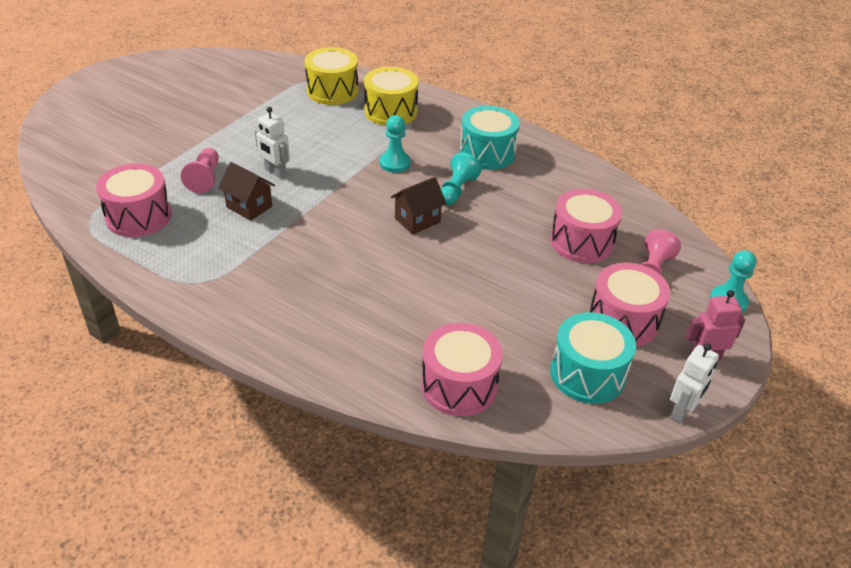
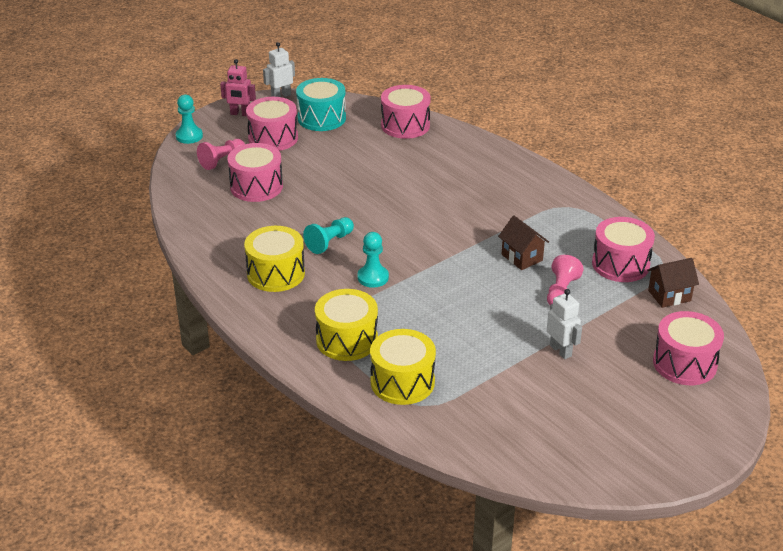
camera: 160 degrees left, 5 degrees down
(91, 134) = (684, 363): none -> pink drum
(275, 172) = (492, 287): white robot -> white robot (560, 351)
(417, 220) = (379, 223): brown house -> brown house (669, 296)
(487, 153) = (276, 273): turquoise drum -> yellow drum

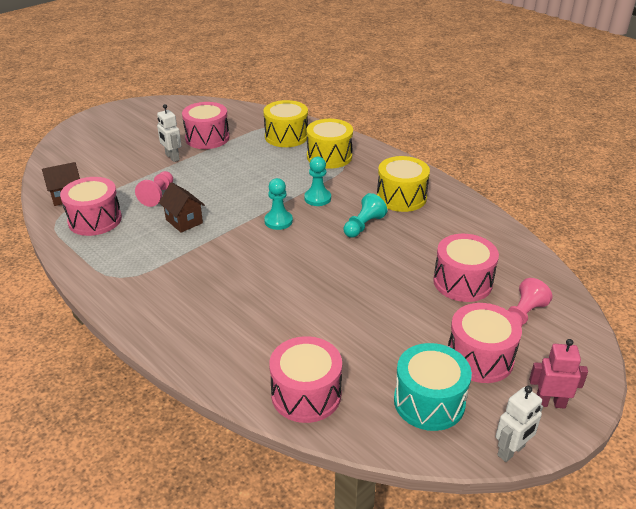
camera: 175 degrees right, 0 degrees up
(189, 136) = (590, 353): turquoise pawn -> turquoise pawn (278, 221)
(684, 363) = (85, 154): pink drum -> pink drum (207, 138)

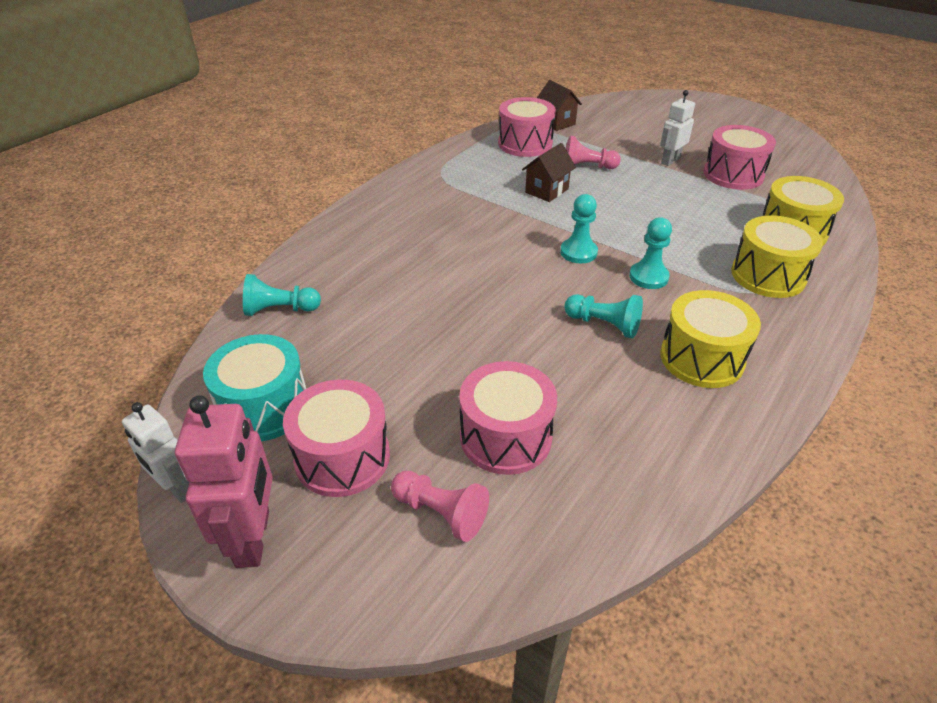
camera: 80 degrees right, 5 degrees up
(306, 394) = (280, 310): pink drum -> turquoise pawn
(550, 403) = (254, 538): pink robot -> pink robot, size x1.55

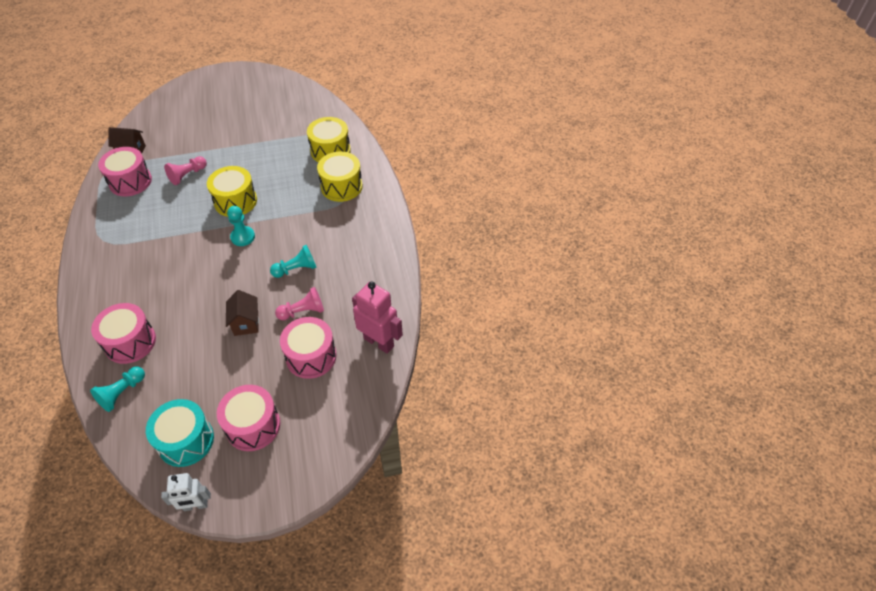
camera: 50 degrees left, 10 degrees up
(254, 538) = (258, 487): pink robot -> pink robot (379, 342)
(441, 513) = (320, 408): pink pawn -> pink pawn (303, 311)
(546, 191) = (182, 208): brown house -> brown house (246, 323)
(648, 277) = (290, 227): turquoise pawn -> none
(670, 161) = (229, 140): white robot -> none
(701, 358) = (352, 254): yellow drum -> yellow drum (235, 201)
(733, 174) = (271, 129): pink drum -> pink drum (130, 342)

